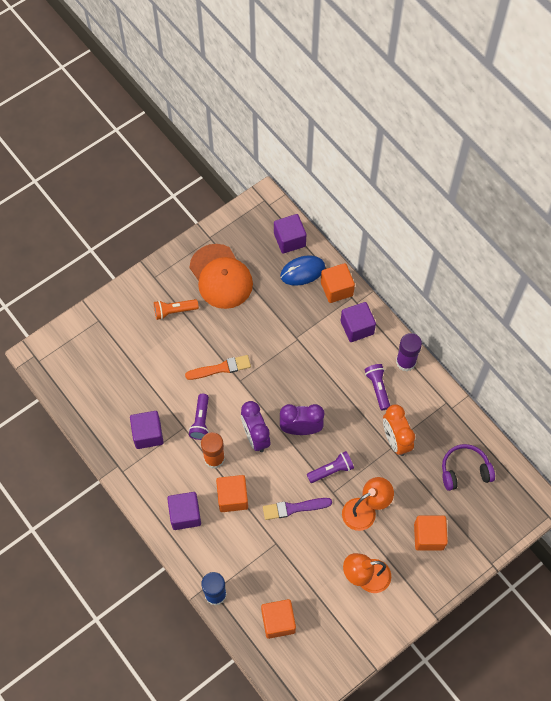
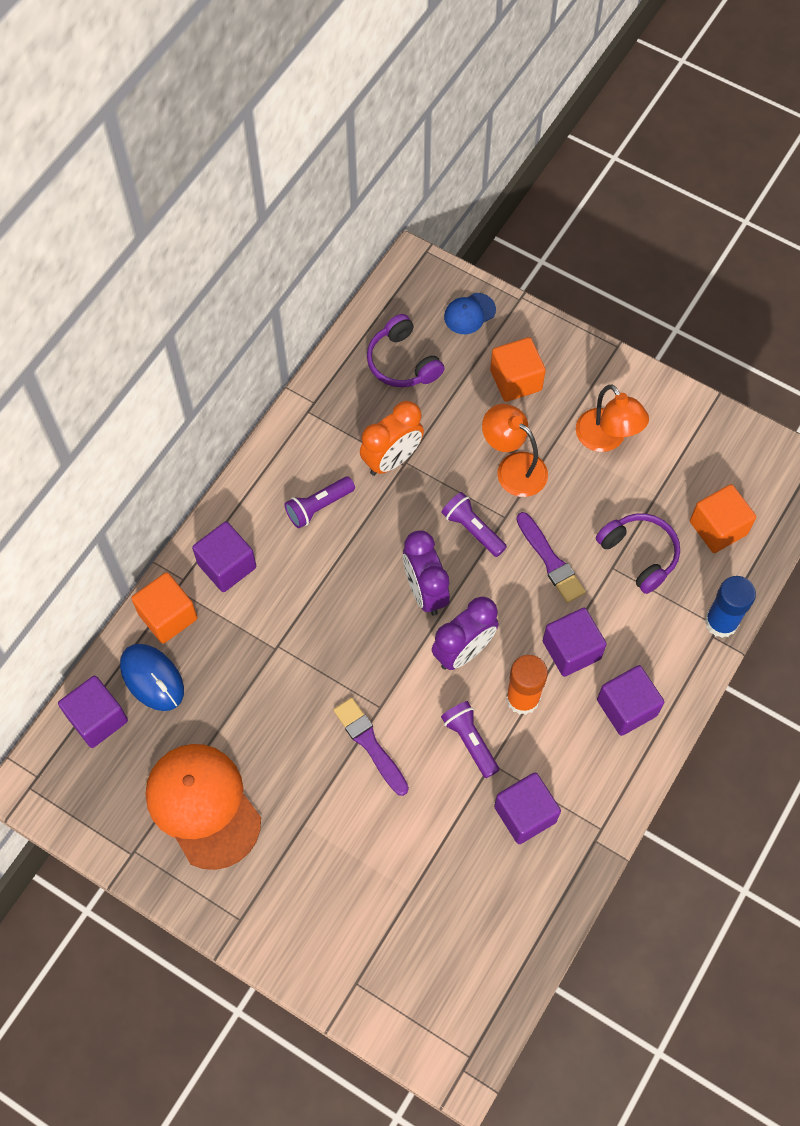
camera: 110 degrees left, 0 degrees up
(174, 311) = (294, 858): orange flashlight -> none
(201, 421) = (470, 741): purple flashlight -> purple flashlight turned 105 degrees counterclockwise
(220, 368) = (370, 744): orange brush -> purple brush
(221, 277) = (203, 805): orange cap -> orange cap turned 75 degrees counterclockwise
(232, 497) = (571, 650): orange cube -> purple cube
(278, 564) = (639, 554): none -> purple headphones
(406, 362) = (261, 481): purple glue stick -> none
(489, 526) = (469, 314): none -> blue cap

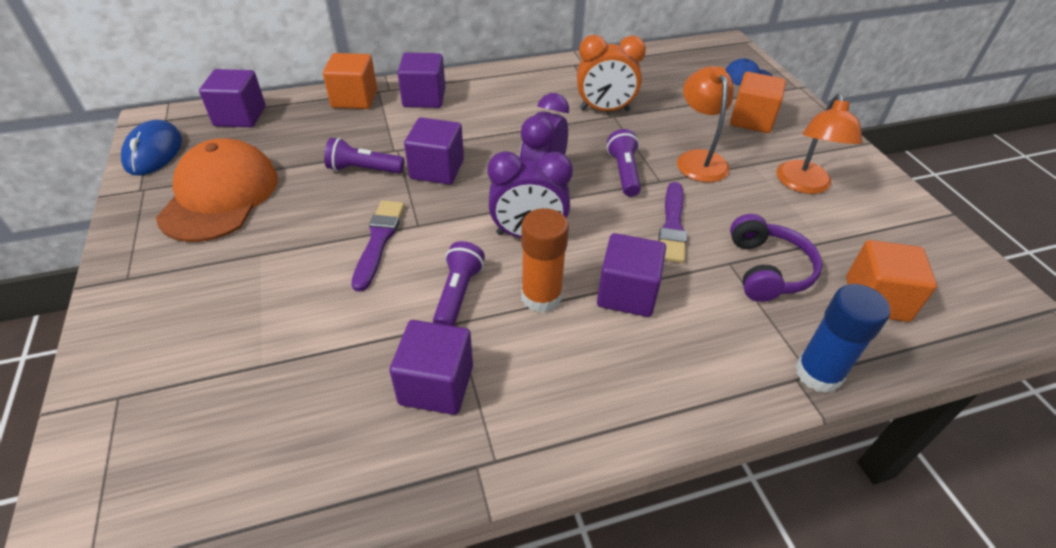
camera: 40 degrees right, 20 degrees down
(152, 678) = (300, 118): blue mouse -> blue mouse (154, 152)
(318, 506) = (522, 104): purple flashlight -> purple flashlight (363, 169)
(402, 362) = (669, 75): purple headphones -> none
(626, 707) = (638, 373): purple cube -> purple cube (437, 169)

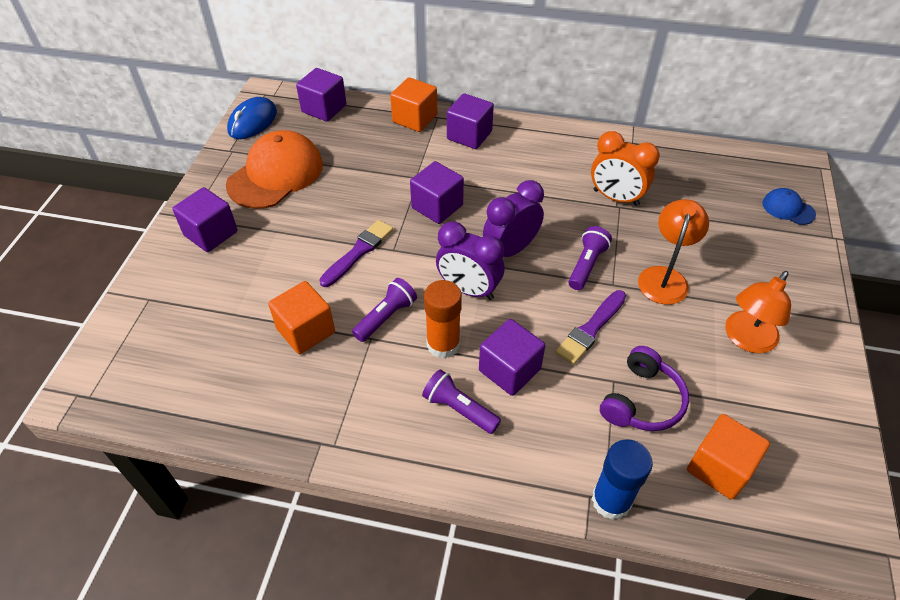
camera: 30 degrees right, 5 degrees up
(363, 169) = (383, 187): purple flashlight -> purple flashlight (459, 409)
(436, 385) = (330, 377): purple cube -> purple cube (211, 233)
(751, 120) = (751, 256): orange cube -> orange cube (306, 330)

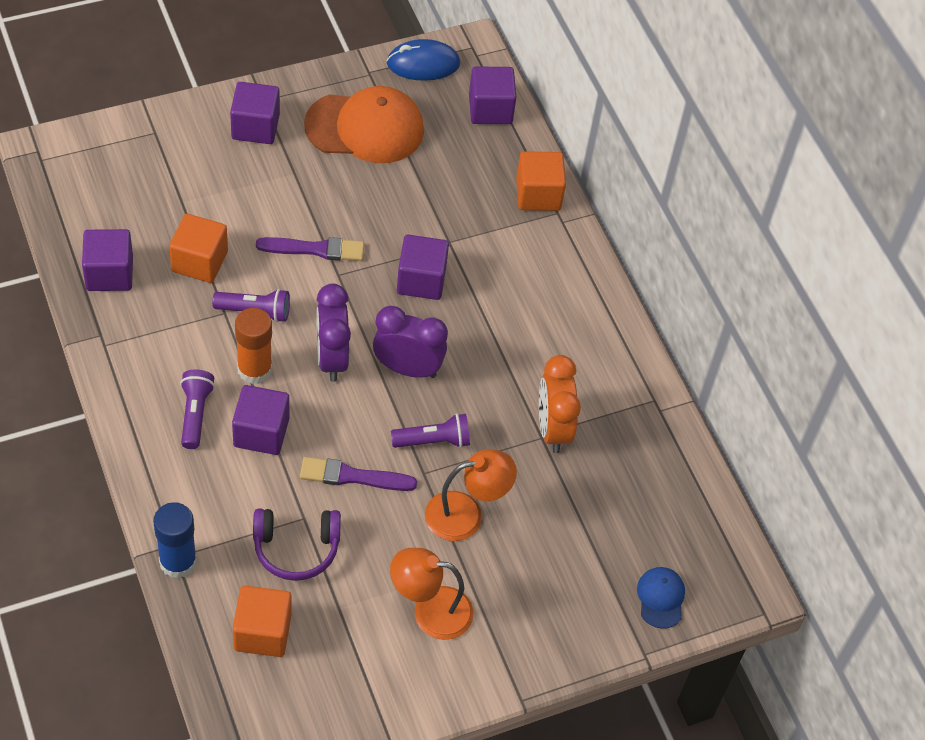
camera: 50 degrees right, 5 degrees up
(469, 135) = (550, 255): purple cube -> purple cube (109, 273)

